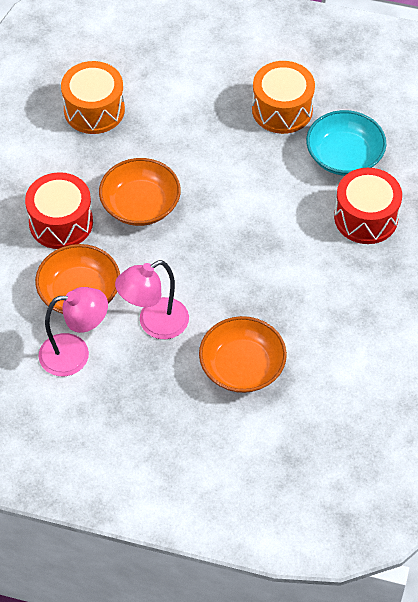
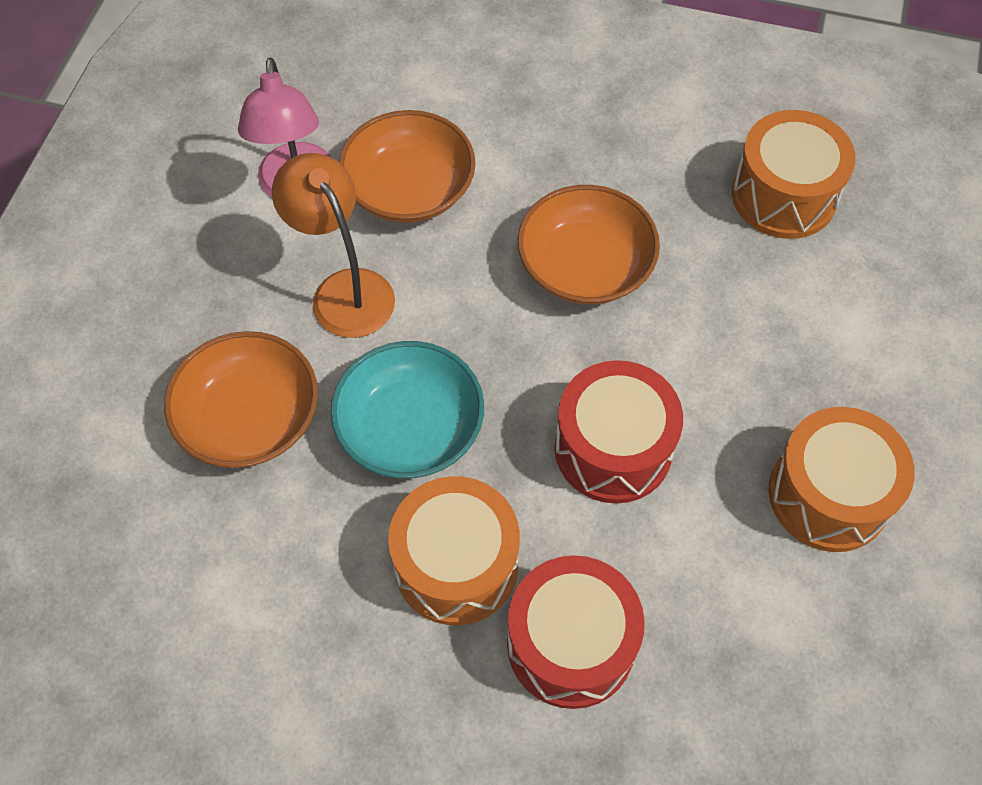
camera: 90 degrees right, 5 degrees up
(61, 222) = (545, 160): red drum -> red drum (613, 448)
(154, 324) = (344, 290): pink lamp -> orange lamp
(327, 265) = (456, 564): none -> orange drum
(344, 156) = (723, 609): turquoise bowl -> turquoise bowl (410, 427)

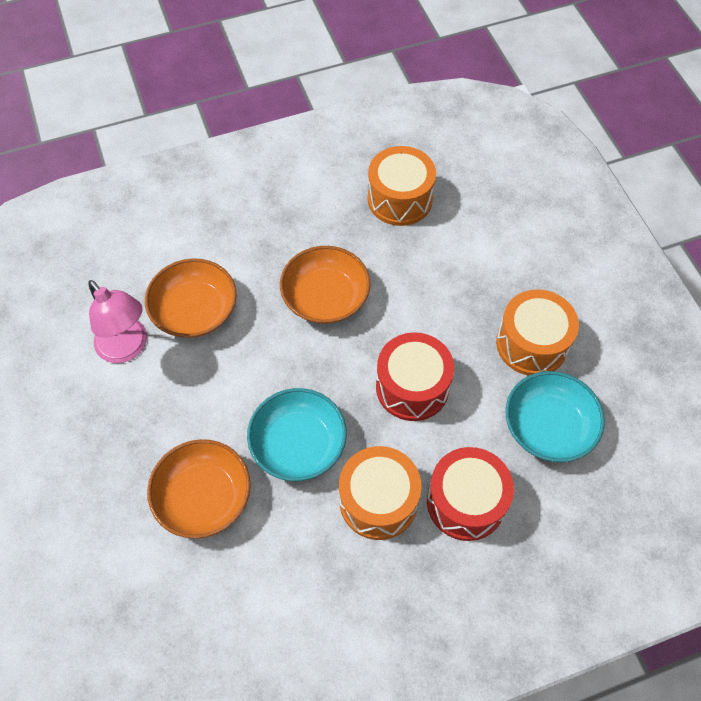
camera: 35 degrees left, 0 degrees up
(344, 290) = (202, 391): orange lamp -> none
(766, 622) = (548, 426): none -> turquoise bowl

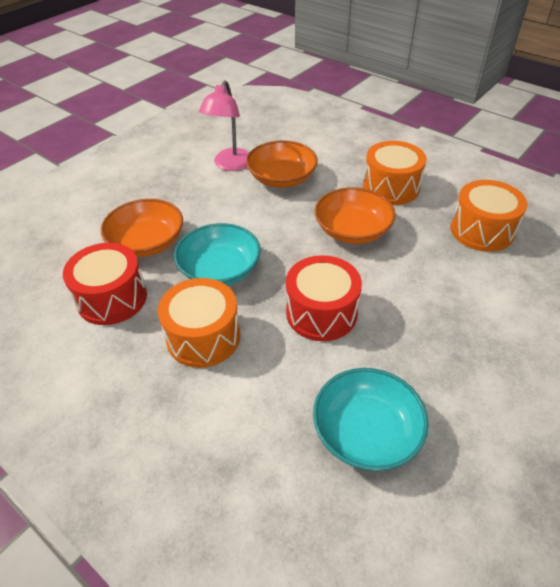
camera: 60 degrees right, 15 degrees down
(465, 502) = (241, 398): red drum -> red drum (112, 298)
(531, 344) = (441, 378): orange drum -> orange drum (391, 187)

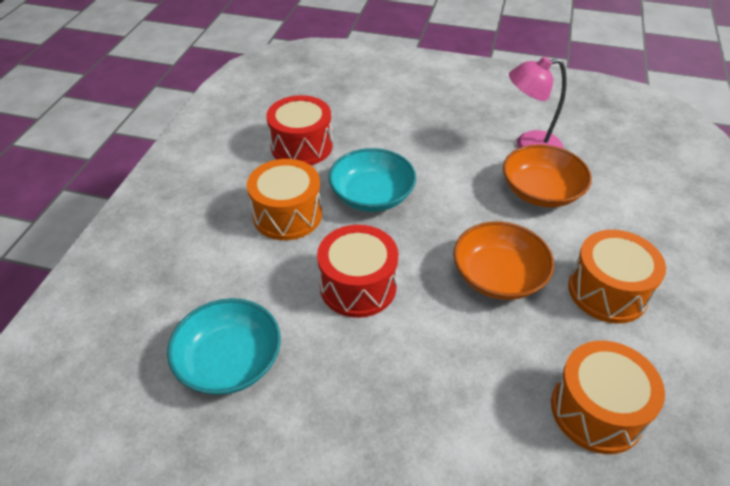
camera: 65 degrees right, 0 degrees up
(147, 242) = (377, 138): orange bowl -> none

